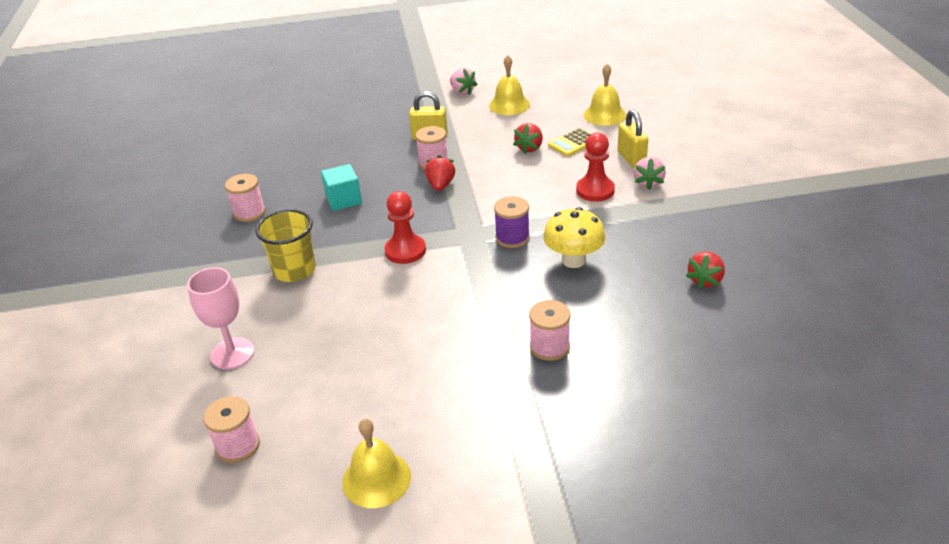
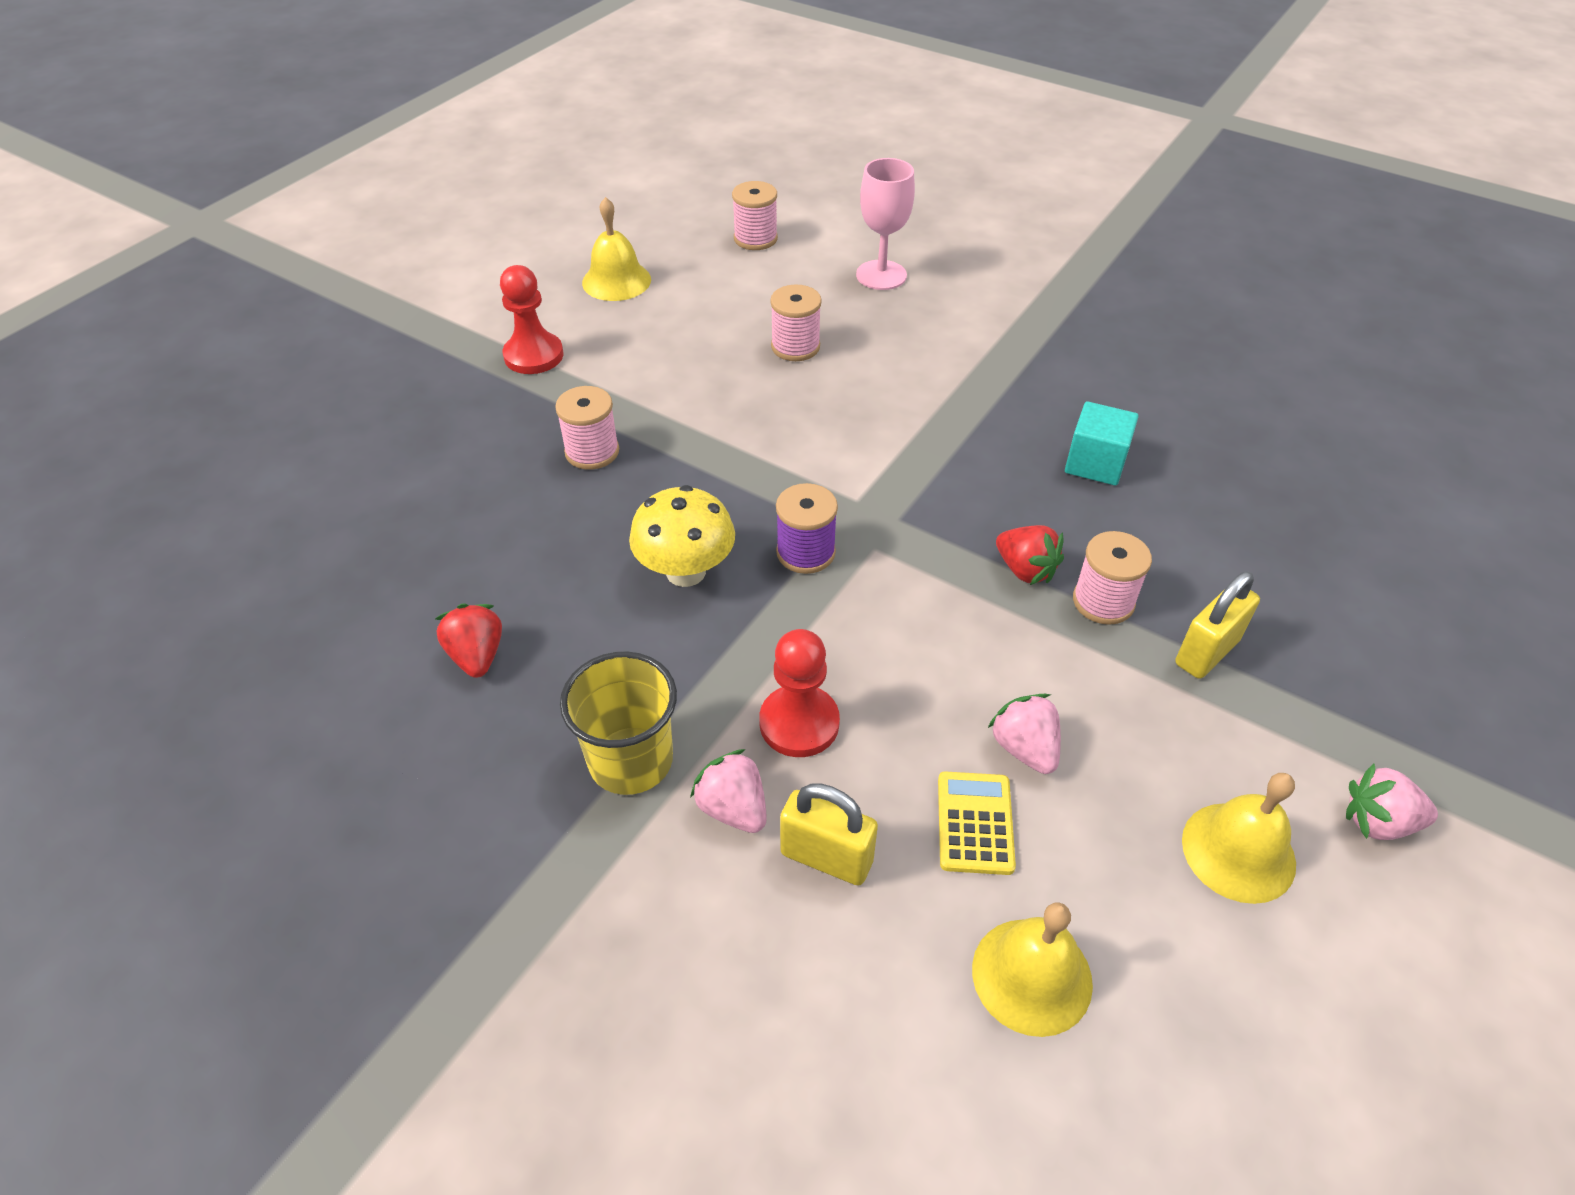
camera: 130 degrees right, 10 degrees up
(249, 213) = (1155, 379): pink spool -> pink spool (795, 347)
(294, 270) = (974, 360): yellow cup -> yellow cup (631, 761)
(405, 251) = (903, 452): red pawn -> red pawn (533, 355)
(529, 148) = (1024, 748): red strawberry -> pink strawberry

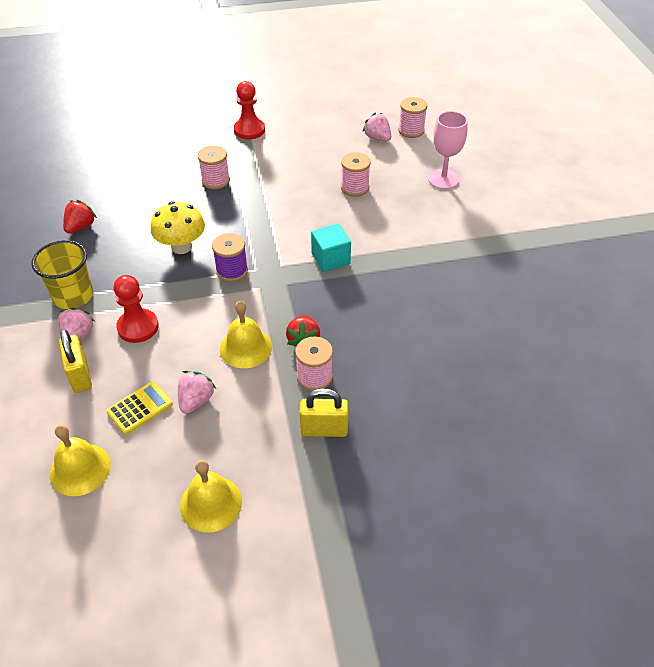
camera: 45 degrees right, 0 degrees up
(616, 281) = (324, 117): yellow bell -> yellow bell (245, 347)
(1095, 463) = (406, 322): turquoise cube -> turquoise cube (330, 258)
(1378, 822) = (282, 547): pink strawberry -> pink strawberry (377, 138)

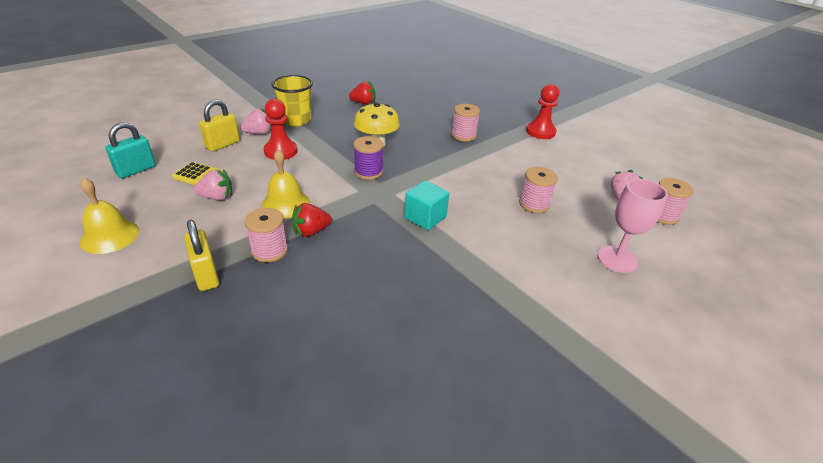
camera: 60 degrees right, 10 degrees down
(80, 469) = (136, 170): yellow bell -> turquoise padlock

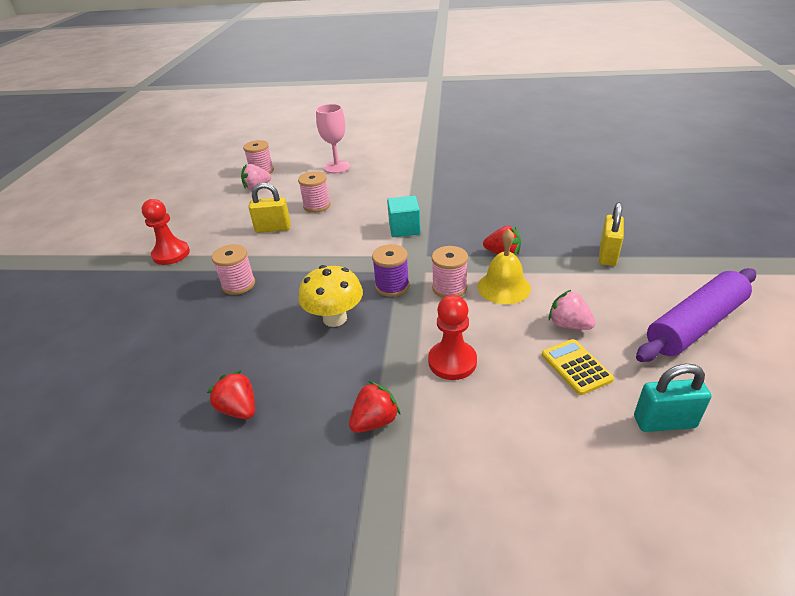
camera: 130 degrees left, 0 degrees up
(110, 236) = (695, 325): yellow bell -> purple rolling pin
(223, 145) = (520, 417): yellow padlock -> yellow padlock (273, 228)
(259, 133) = (451, 418): pink strawberry -> none
(269, 250) = (547, 253): pink spool -> pink spool (449, 288)
(296, 120) = (375, 421): yellow cup -> red strawberry

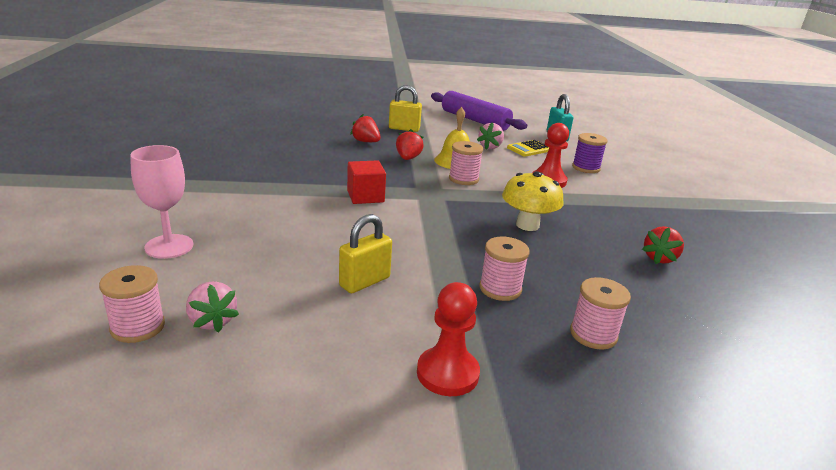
camera: 105 degrees left, 10 degrees down
(273, 228) = (364, 282): yellow padlock -> yellow padlock turned 60 degrees clockwise
(317, 206) = (301, 253): pink spool -> pink spool (593, 334)
(375, 421) = (621, 205): red strawberry -> red strawberry (366, 142)
(392, 286) = (469, 201): purple spool -> purple spool (586, 168)
(404, 228) = (365, 196): turquoise cube -> red cube

